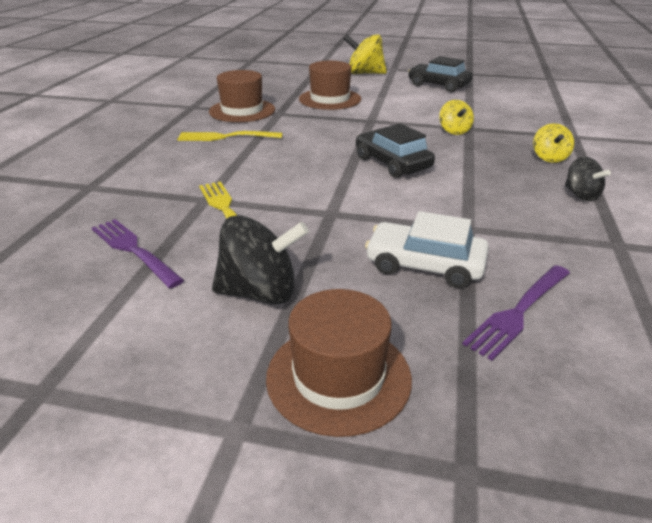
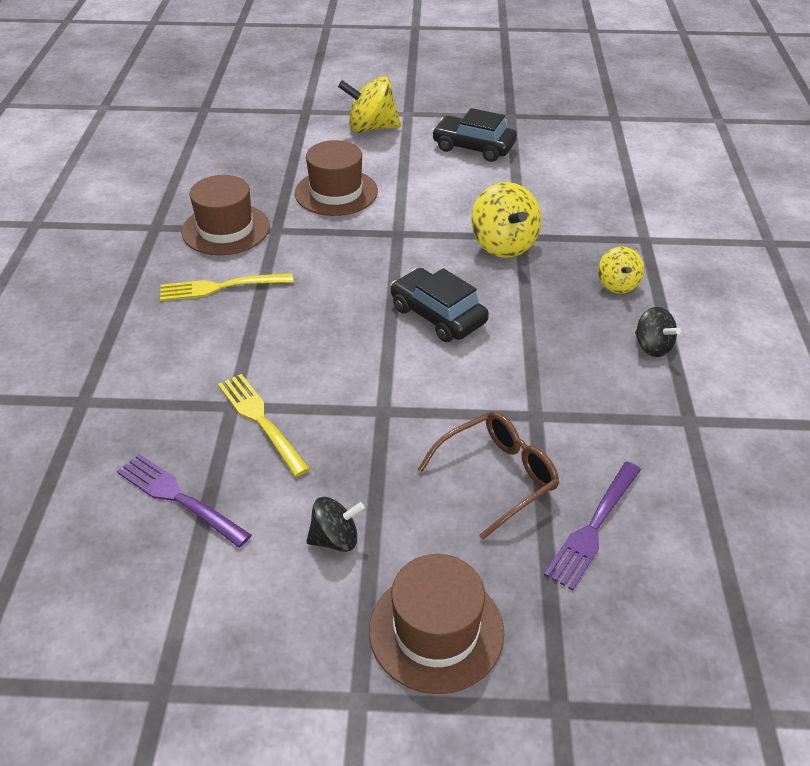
camera: 10 degrees left, 10 degrees up
(260, 292) = (335, 539): black spinning top -> black spinning top, size x0.60
(425, 265) = (496, 477): white car -> brown glasses
(454, 131) = (503, 244): yellow spinning top -> yellow spinning top, size x1.67

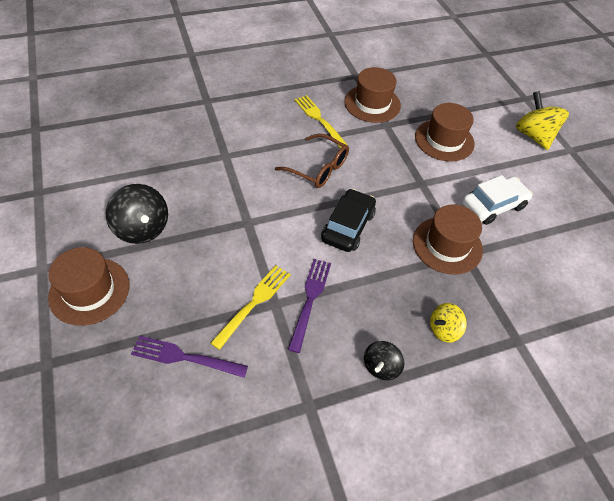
camera: 65 degrees right, 10 degrees up
(179, 498) = (153, 158): purple fork -> purple fork (310, 300)
(261, 421) = (218, 171): yellow fork -> yellow fork (254, 303)
(335, 539) = (142, 228): black spinning top -> black spinning top, size x1.67
(461, 192) = (493, 205): none -> white car
(473, 147) = (558, 198): black car -> none
(496, 477) = (211, 293): brown glasses -> brown glasses (318, 168)
(503, 244) = (447, 245): yellow spinning top -> brown hat

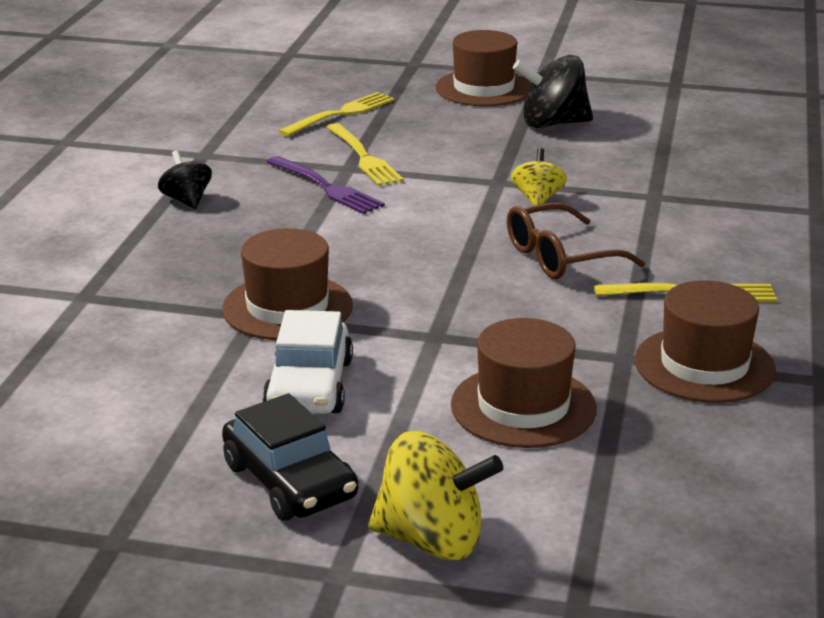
camera: 125 degrees right, 25 degrees down
(185, 357) = (341, 114): purple fork -> yellow fork
(348, 226) = (413, 244): black car -> black car (290, 481)
(444, 329) = (172, 253): yellow spinning top -> yellow spinning top (537, 199)

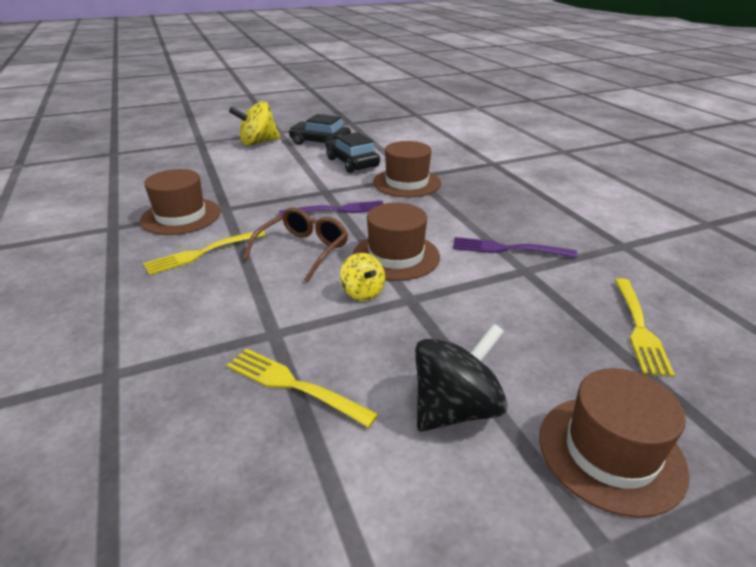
camera: 145 degrees right, 5 degrees up
(187, 200) = (557, 213): black spinning top -> none
(309, 386) = (352, 163): white car -> black car
(363, 157) = (533, 284): yellow fork -> yellow fork (294, 385)
(456, 296) = (337, 210): none -> purple fork
(523, 406) = (259, 179): brown hat -> brown hat (396, 256)

